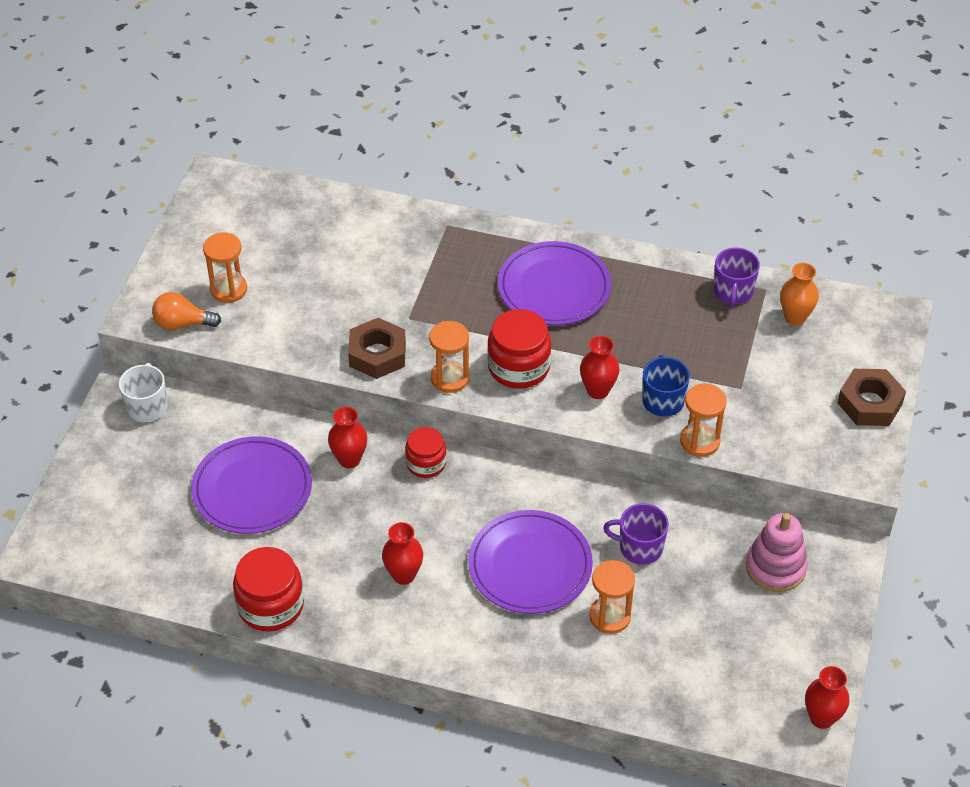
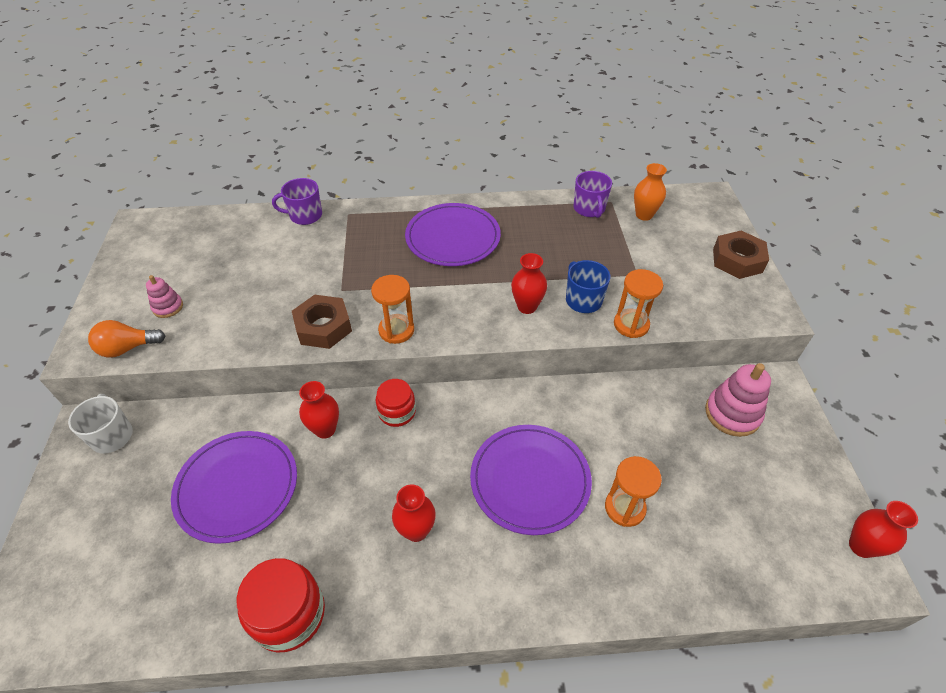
camera: 20 degrees left, 0 degrees up
(228, 289) = (168, 307): orange hourglass -> pink stacking toy
(518, 367) = (452, 305): red jar -> none
(639, 547) = (615, 432): purple mug -> purple mug (305, 215)

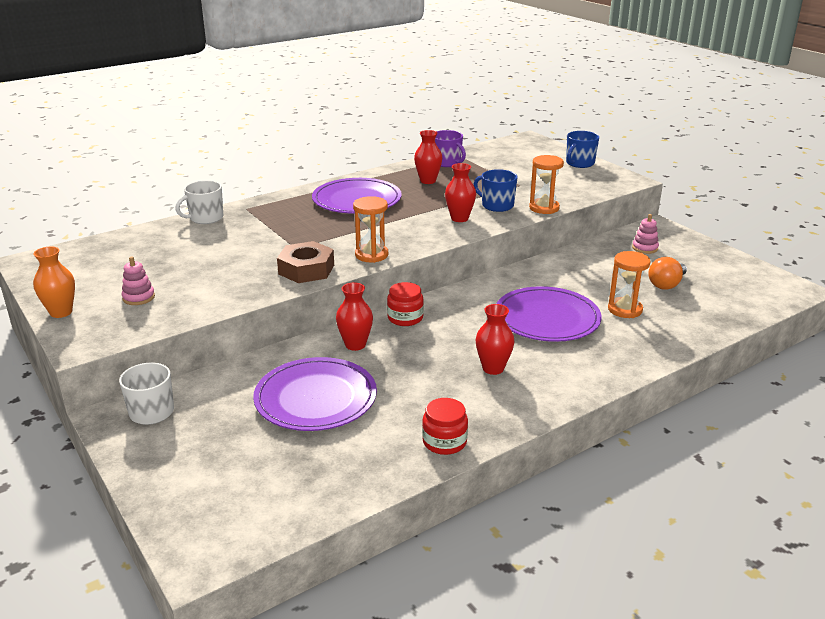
camera: 30 degrees left, 20 degrees down
(127, 348) = (130, 329): orange light bulb -> orange light bulb (666, 284)
(289, 614) = (444, 442): red jar -> red jar, size x0.64
(305, 215) = (205, 218): purple mug -> white mug
(644, 215) = (491, 157): orange vase -> orange vase (61, 312)
(732, 414) = (645, 248): pink stacking toy -> pink stacking toy, size x0.58
(737, 260) = (579, 163): brown nut -> blue mug
(861, 546) = (777, 279): red vase -> red vase (428, 181)

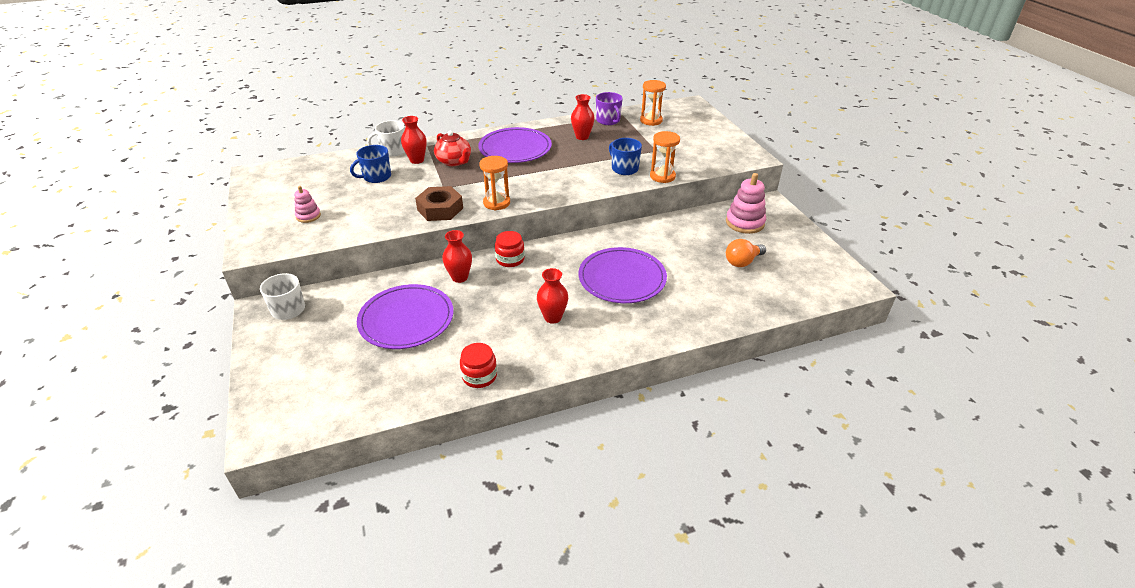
camera: 15 degrees right, 10 degrees up
(61, 312) = (250, 220): orange vase -> none
(291, 221) = (454, 161): none -> red teapot
(459, 218) = (586, 177): red vase -> red vase (417, 160)
(579, 163) = (721, 134): blue mug -> blue mug (376, 177)
(625, 309) = (692, 280): orange hourglass -> orange hourglass (651, 120)
(645, 248) = (745, 223): pink stacking toy -> pink stacking toy, size x1.74

